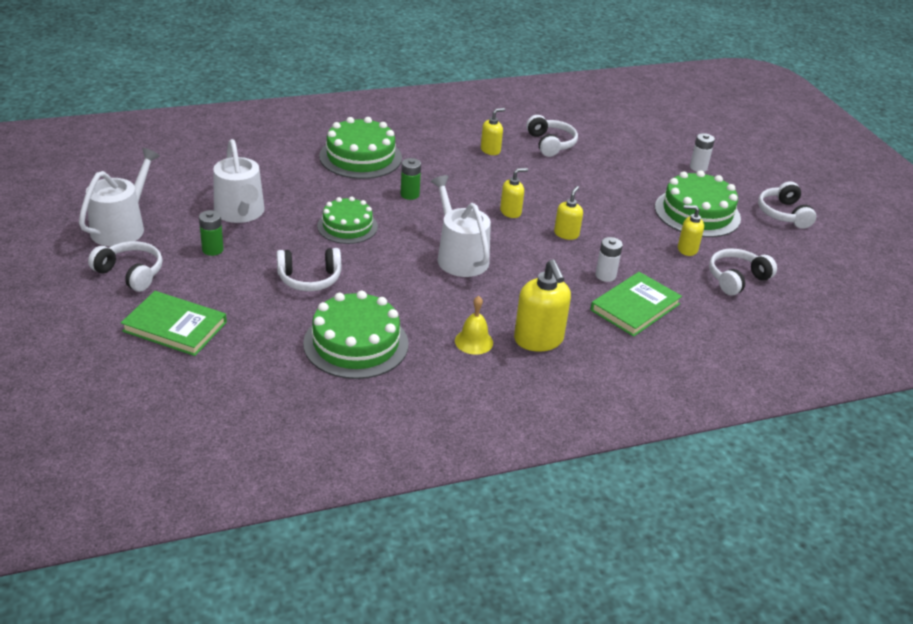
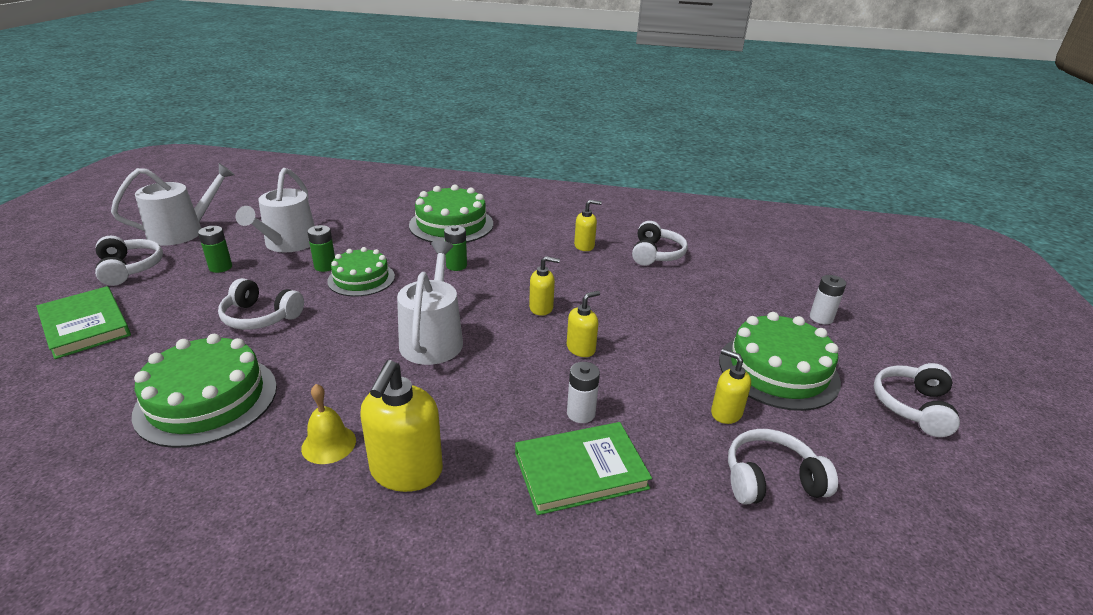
camera: 30 degrees right, 5 degrees down
(303, 224) = (325, 266): none -> green battery

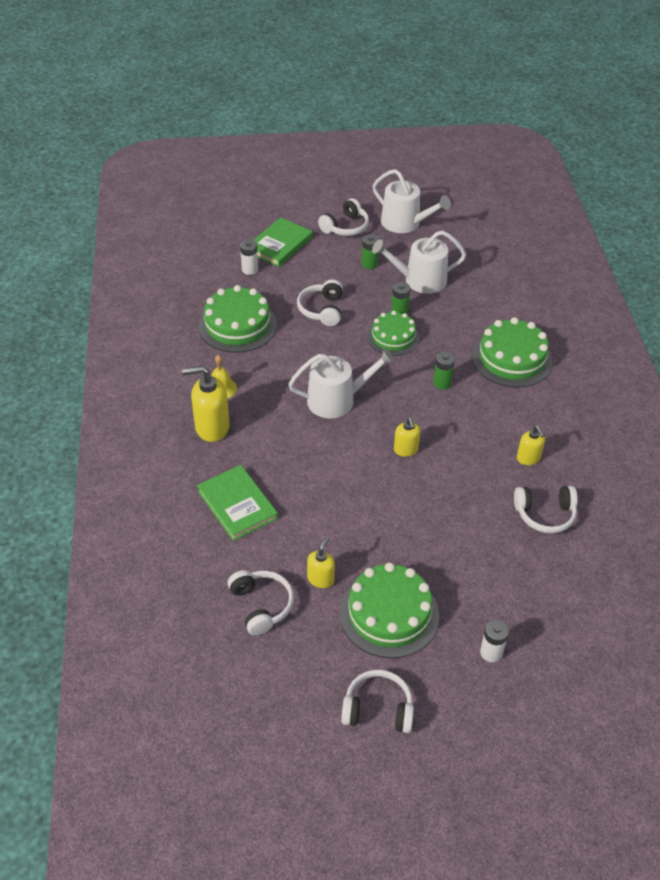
camera: 75 degrees right, 15 degrees up
(581, 348) = (362, 484): yellow soap dispenser -> none
(581, 413) = (289, 496): white battery -> white battery (250, 270)

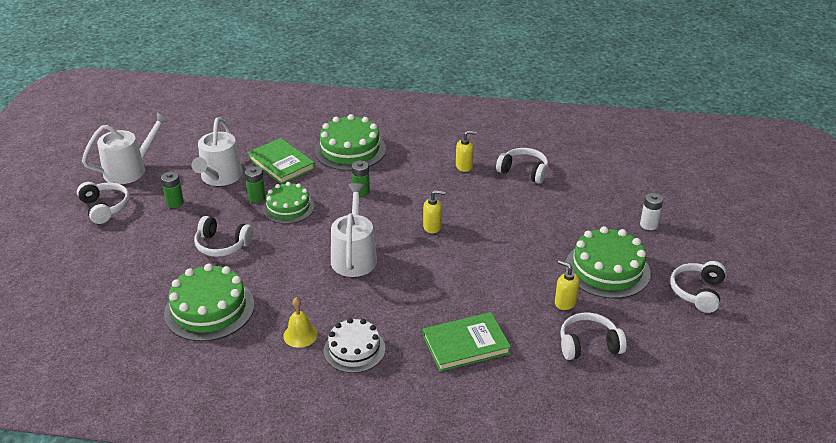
camera: 75 degrees left, 10 degrees down
(211, 427) = (354, 349): yellow soap dispenser -> white cake
(250, 270) = (123, 287): white battery -> none
(280, 245) = (98, 258): green book -> green book (281, 163)
(545, 514) = (523, 171): white headphones -> white headphones turned 75 degrees counterclockwise

